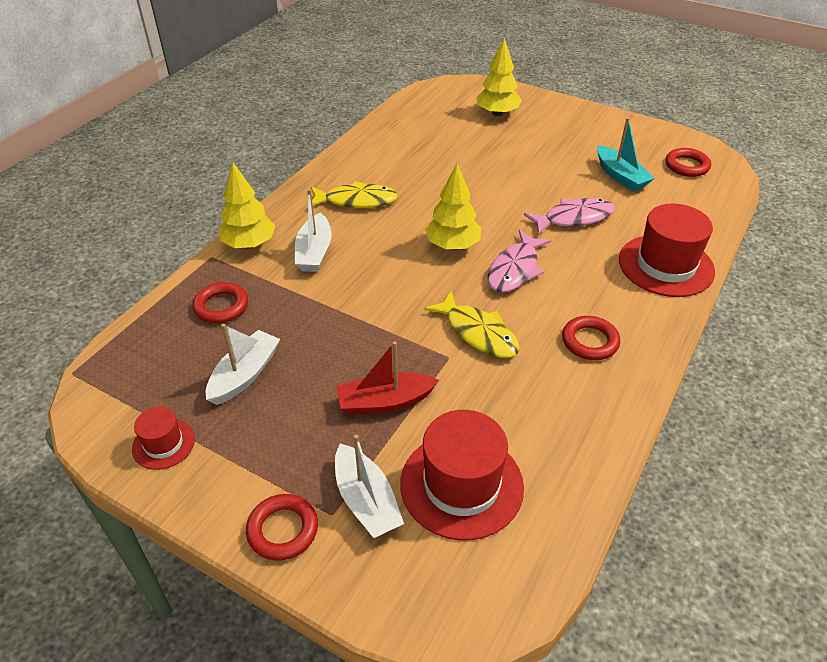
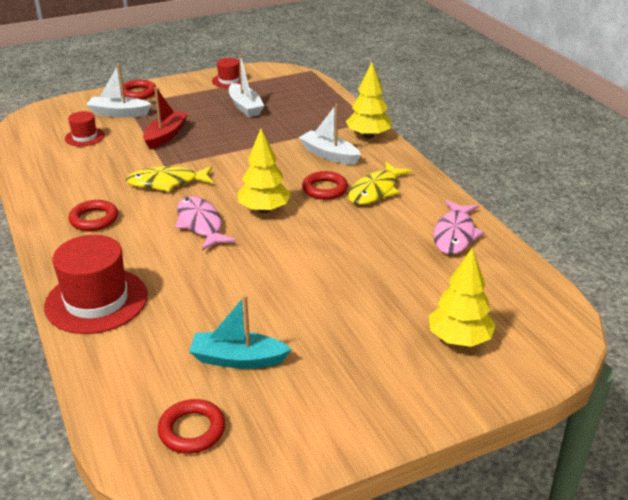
camera: 125 degrees right, 10 degrees down
(221, 306) = (313, 113): red ring -> red ring (325, 189)
(461, 485) = (85, 137): red hat -> red hat, size x0.52
(574, 218) = (217, 287): pink fish -> pink fish (454, 234)

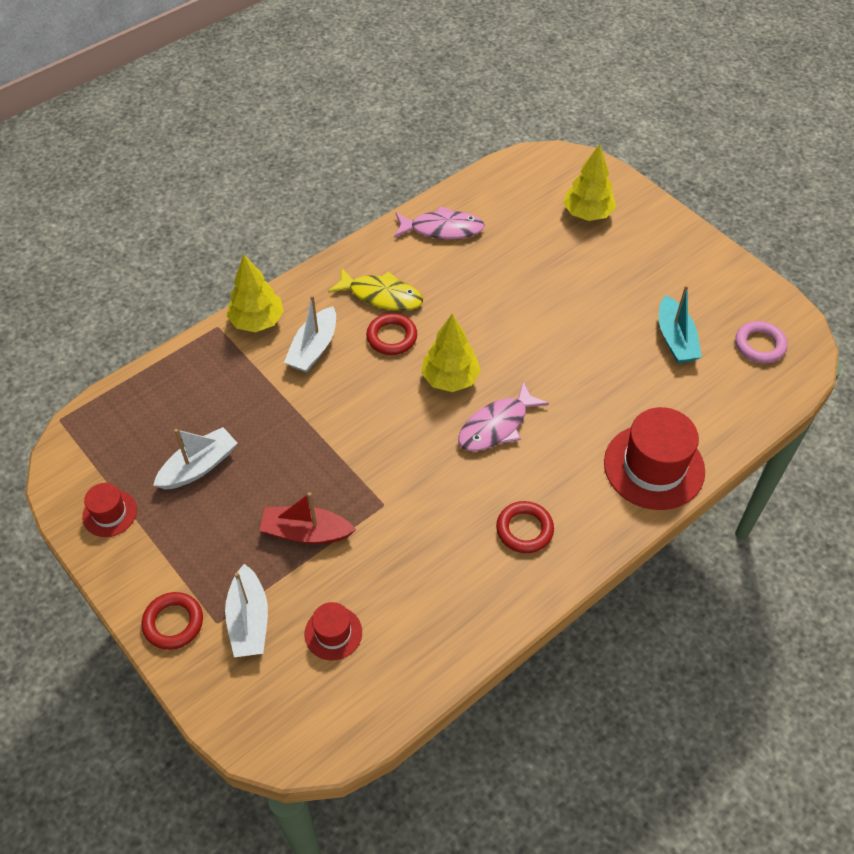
camera: 105 degrees left, 20 degrees up
(167, 182) = (423, 487): yellow fish -> none
(192, 430) = (759, 345): red ring -> pink ring

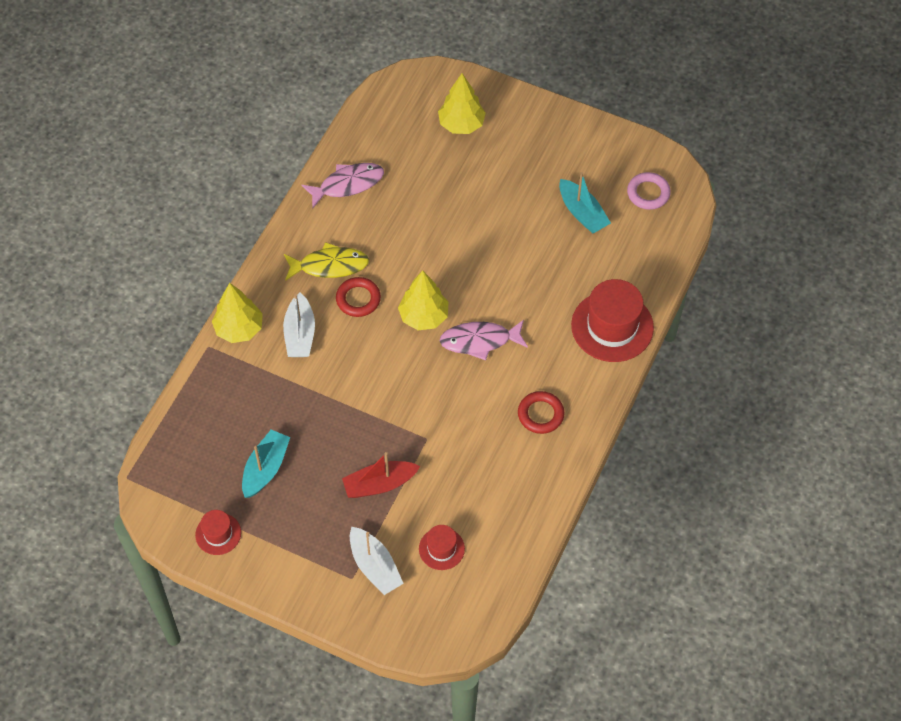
camera: 25 degrees left, 5 degrees up
(173, 623) = (319, 592): red ring -> none
(199, 466) = (265, 468): white boat -> turquoise boat
(497, 426) = (480, 341): pink fish -> pink fish turned 60 degrees clockwise

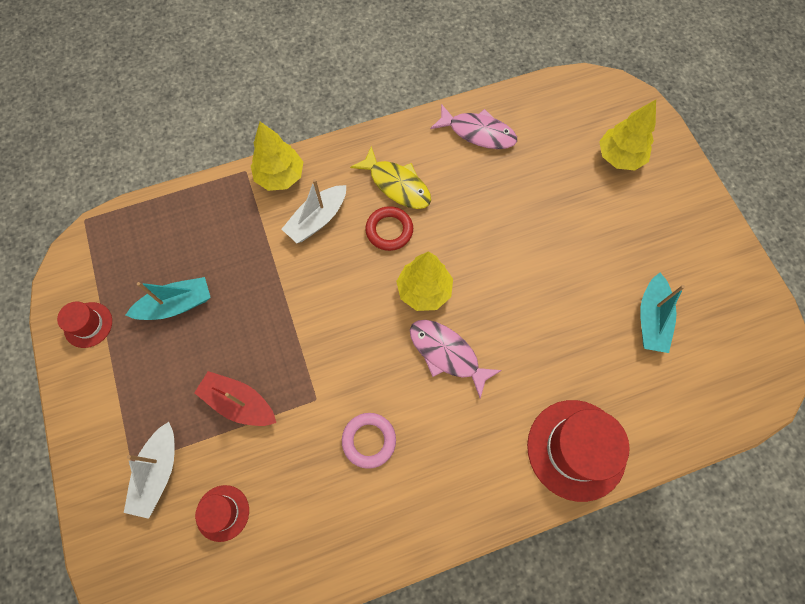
camera: 45 degrees right, 10 degrees up
(540, 414) = (429, 471): red ring -> none
(648, 193) = (732, 353): pink ring -> pink ring (369, 440)

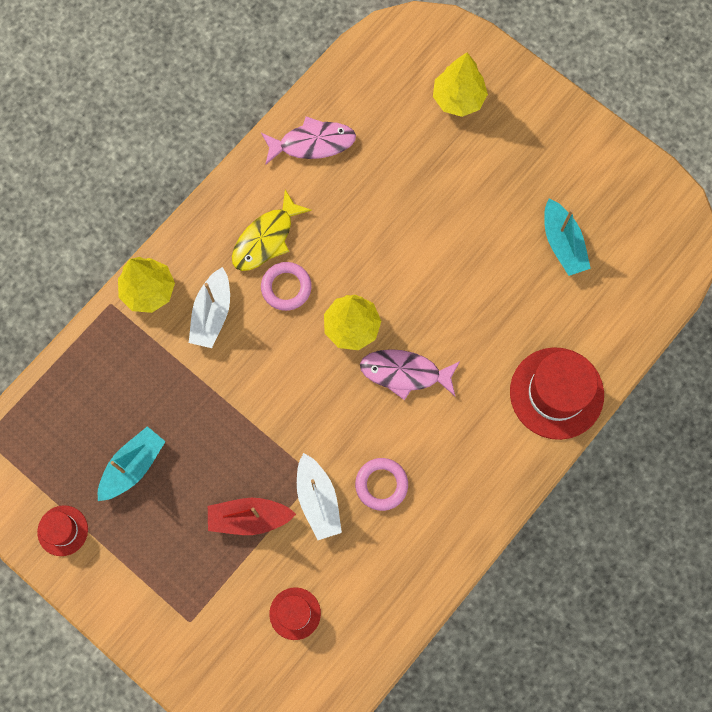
camera: 30 degrees left, 5 degrees up
(158, 472) = (218, 614): white boat -> white boat (318, 500)
(389, 230) = (286, 287): red ring -> pink ring
(397, 185) = (266, 238): yellow fish -> yellow fish turned 120 degrees clockwise

